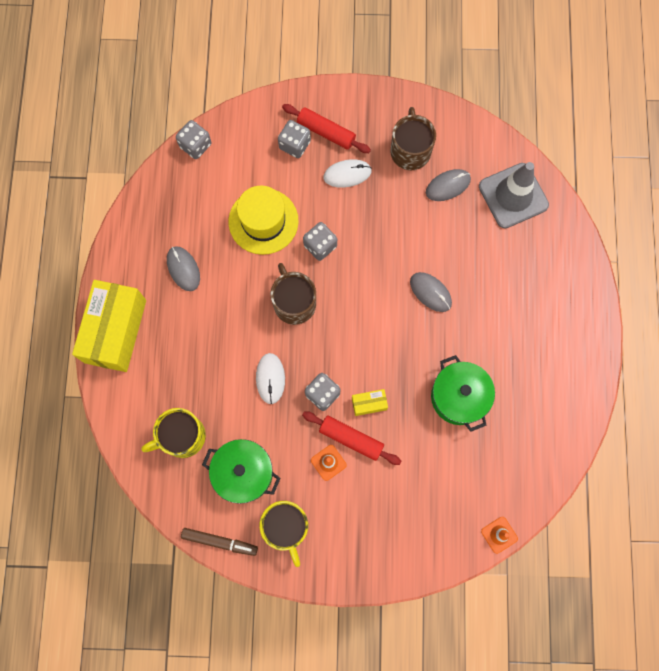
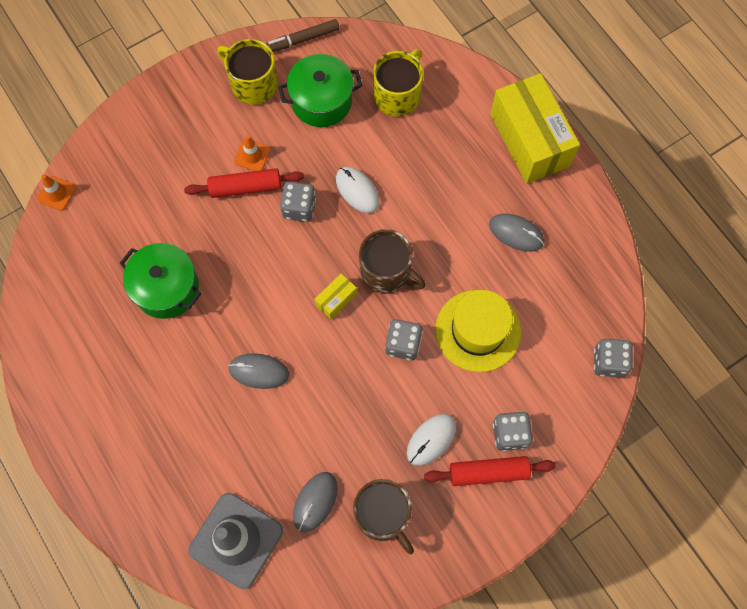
camera: 145 degrees right, 5 degrees down
(369, 403) = (249, 227): yellow box -> yellow box (336, 299)

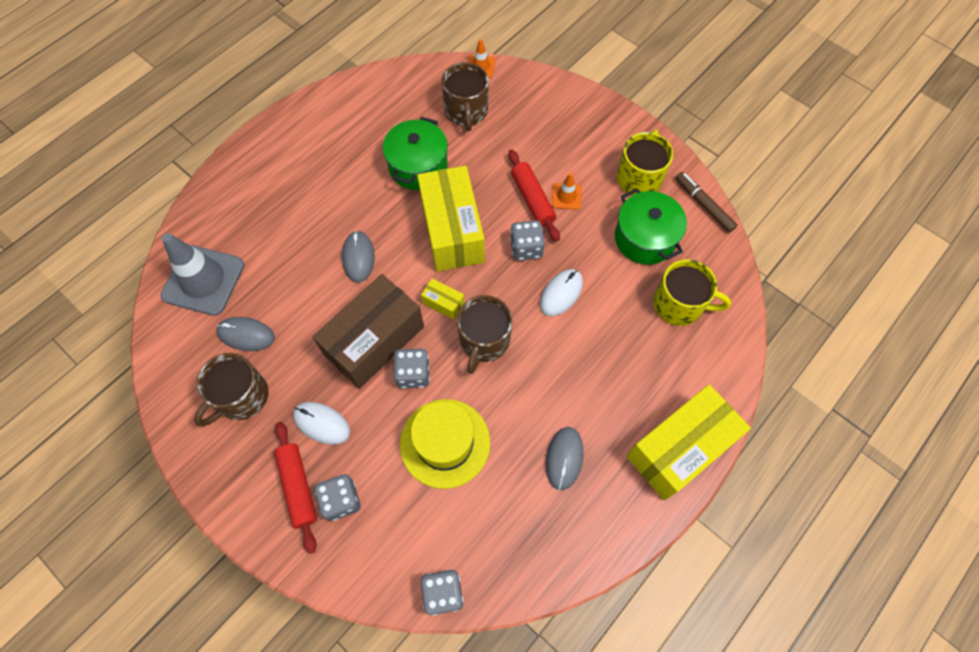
camera: 75 degrees right, 5 degrees down
(112, 223) = (466, 111): none -> brown mug
(257, 272) = (452, 231): none -> yellow box
(358, 373) = (374, 341): none -> brown box

